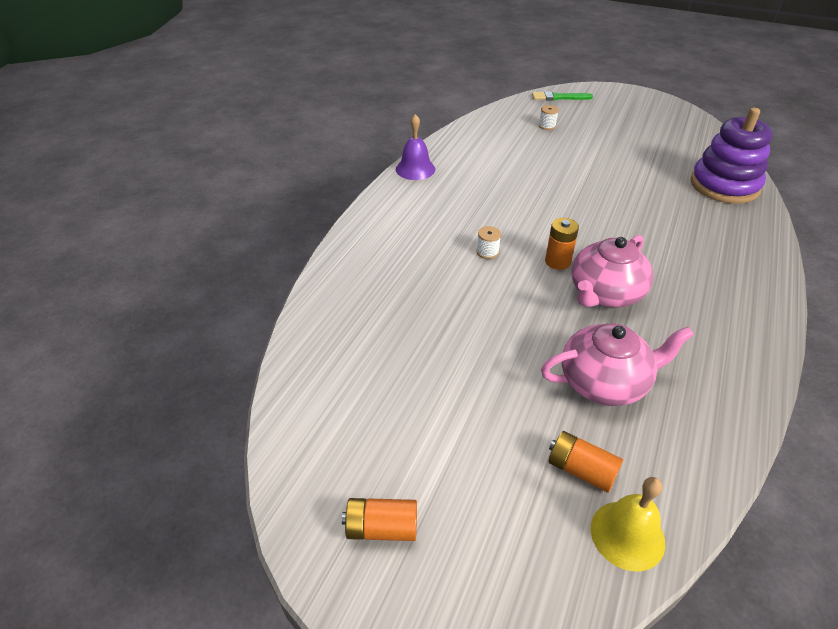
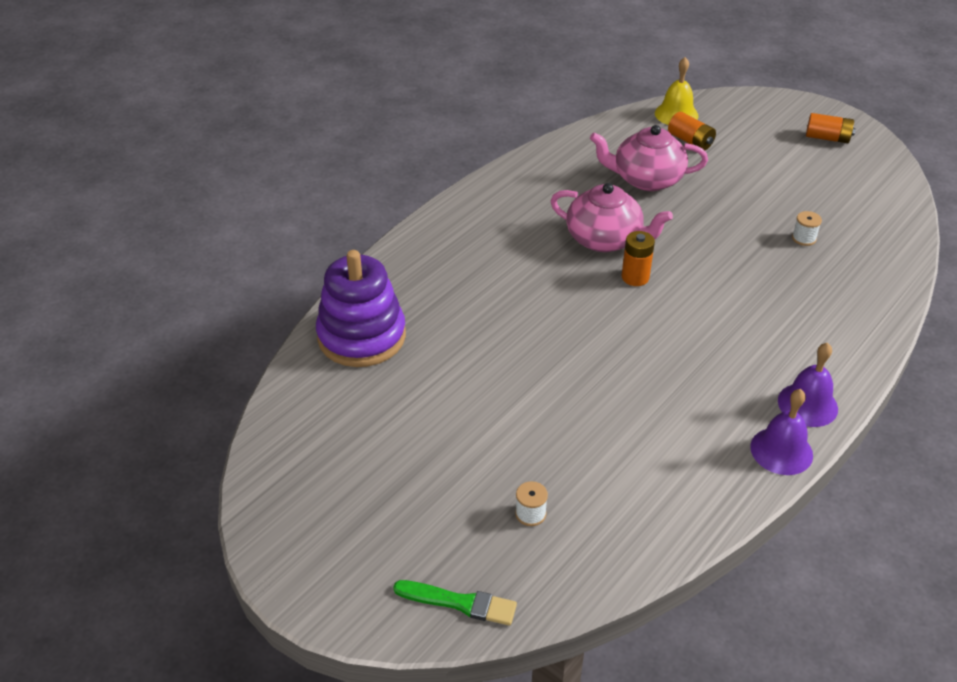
camera: 165 degrees left, 0 degrees up
(399, 194) = (807, 404): none -> purple bell
(487, 252) = (708, 301): white spool -> white spool (804, 238)
(605, 293) = (605, 239): pink teapot -> pink teapot turned 60 degrees clockwise

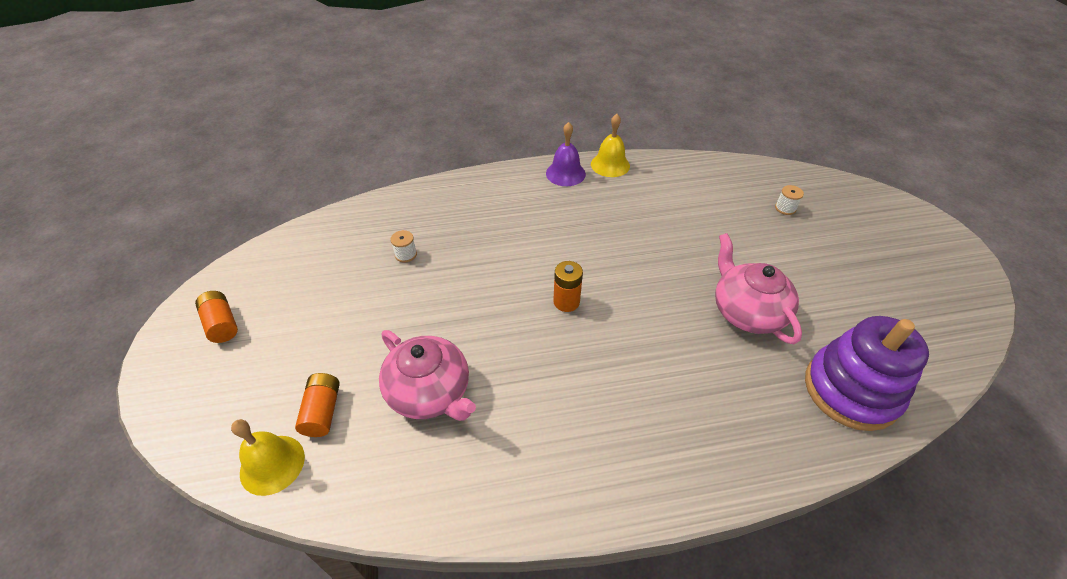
camera: 140 degrees left, 5 degrees up
(459, 603) = (855, 194): green brush -> none
(605, 239) = (549, 351): pink teapot -> pink teapot (747, 311)
(781, 451) = (610, 165): purple bell -> yellow bell

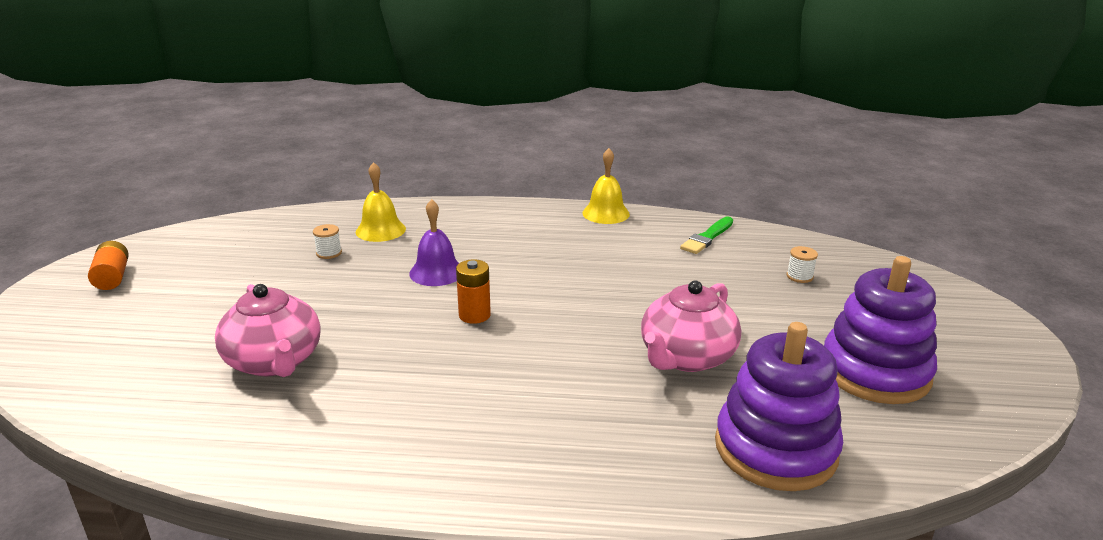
camera: 15 degrees right, 20 degrees down
(272, 464) = (80, 387): yellow bell -> yellow bell (380, 230)
(322, 411) = (157, 357): orange battery -> none
(565, 173) = (549, 214): purple bell -> purple bell (436, 272)
(700, 178) = (707, 237): none -> green brush
(747, 311) = (686, 357): pink teapot -> pink teapot turned 135 degrees counterclockwise
(880, 297) = (875, 372): none -> purple stacking toy

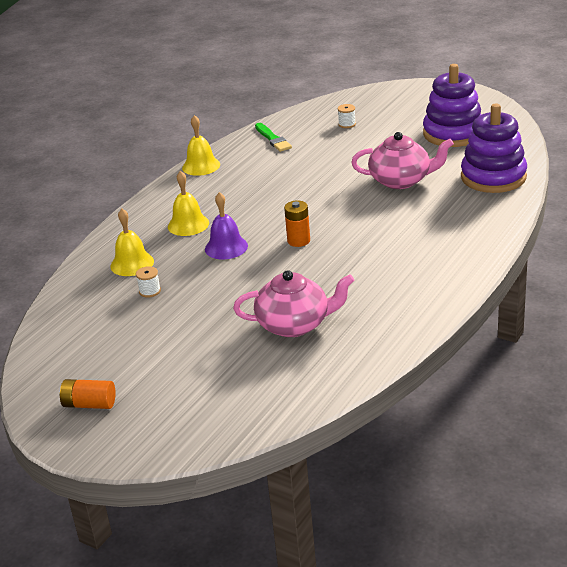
camera: 60 degrees left, 5 degrees up
(474, 238) = (188, 224): none -> yellow bell
(686, 357) = (401, 180): pink teapot -> pink teapot turned 60 degrees counterclockwise

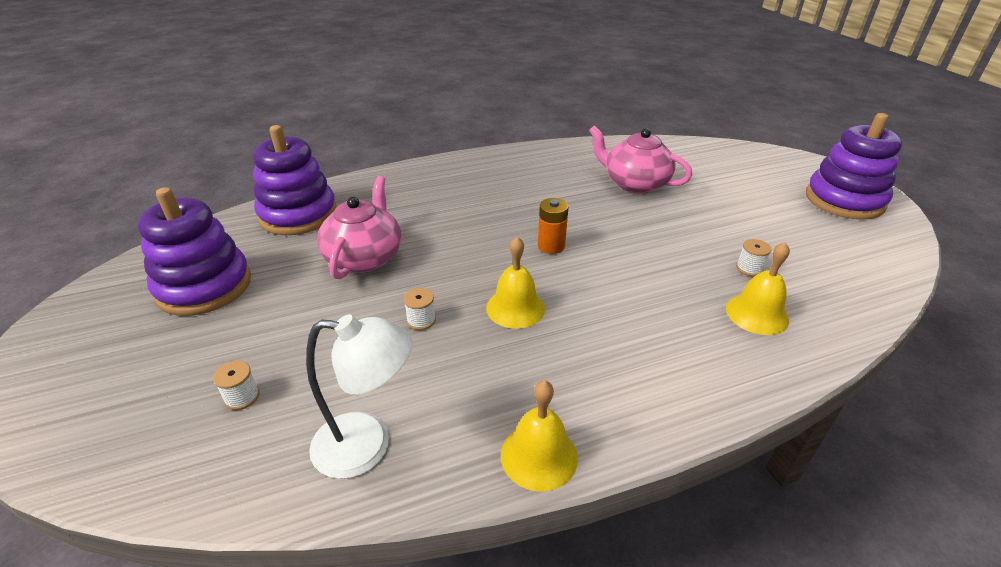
camera: 145 degrees left, 5 degrees up
(89, 404) = (844, 200): orange battery -> purple stacking toy
(188, 224) = (650, 335): yellow bell -> yellow bell (515, 308)
(226, 247) = (630, 277): purple bell -> none
(272, 139) = (368, 445): green brush -> white lamp
(317, 175) = (421, 320): none -> white spool
(401, 180) = (364, 257): pink teapot -> pink teapot turned 60 degrees clockwise

